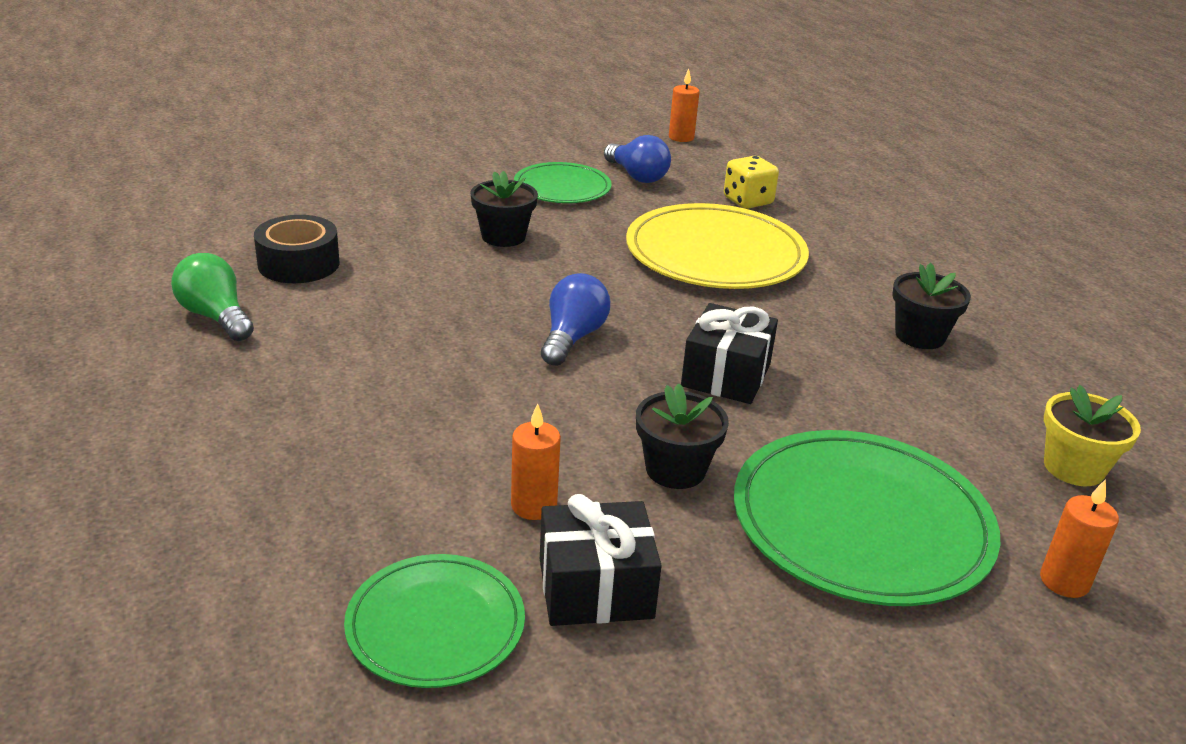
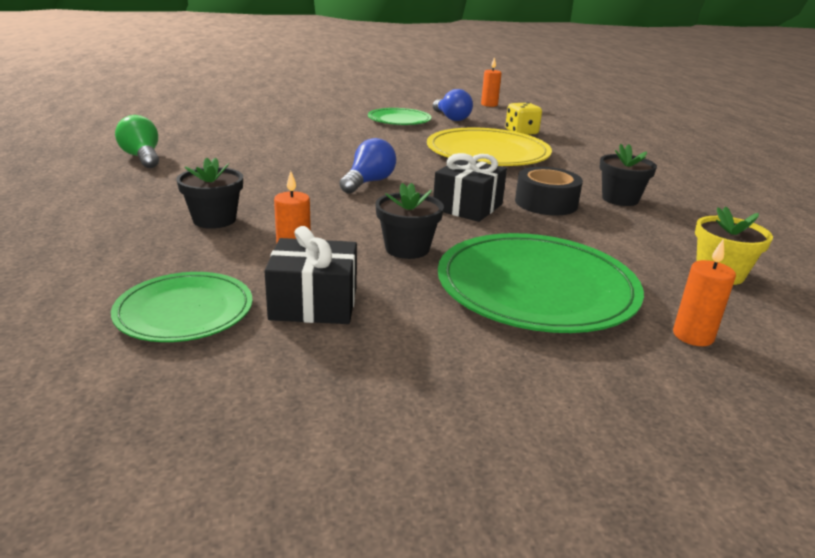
camera: 10 degrees right, 5 degrees down
(299, 264) = (210, 140): black tape -> black tape (546, 203)
(503, 236) = (348, 137): black flower pot -> black flower pot (214, 220)

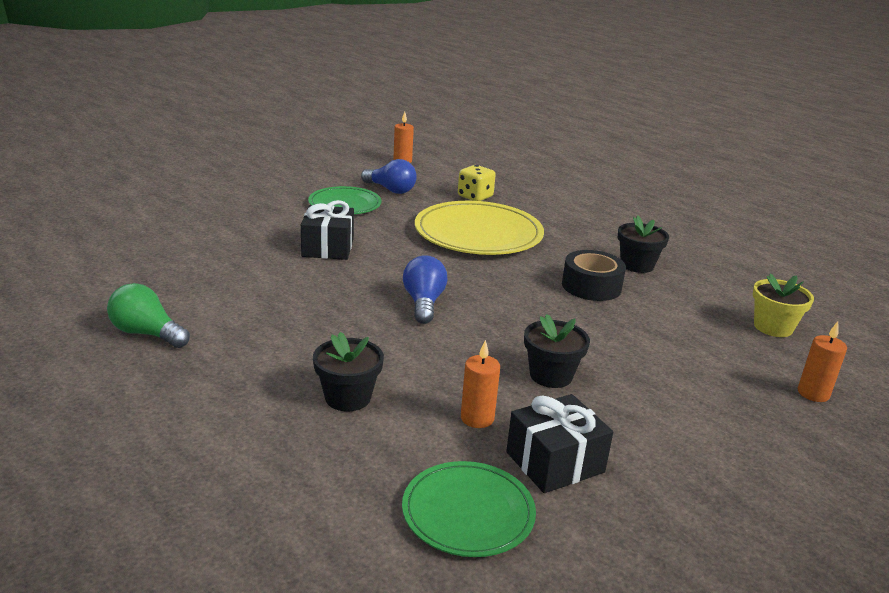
camera: 30 degrees left, 0 degrees up
(467, 207) = (539, 310): black gift -> black gift (328, 247)
(536, 288) = (682, 384): green plate -> none

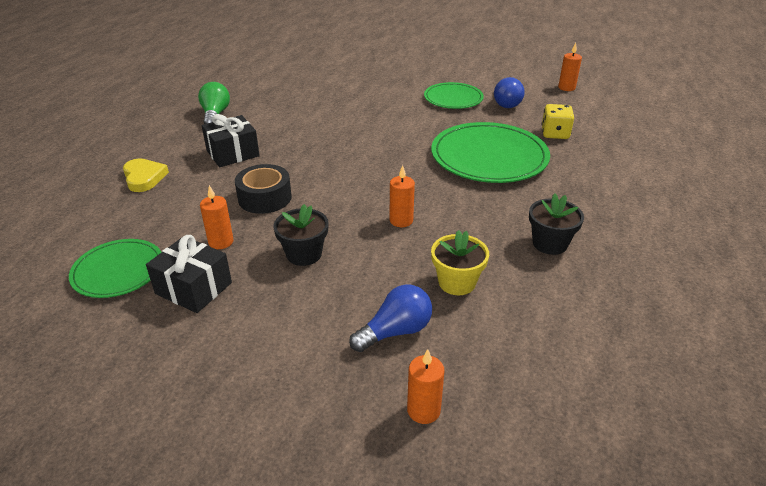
camera: 60 degrees right, 10 degrees up
(247, 435) = (144, 178): none -> yellow heart
(328, 247) = (380, 118): black gift -> black gift (233, 153)
(348, 397) = (205, 191): black flower pot -> none
(423, 303) = (348, 174): blue light bulb -> blue light bulb (395, 331)
(478, 233) = (489, 157): yellow plate -> green plate
(541, 308) = (401, 220): none -> orange candle
(591, 286) = (471, 232): black tape -> black tape (265, 198)
(773, 327) = (534, 357): yellow flower pot -> yellow flower pot (457, 282)

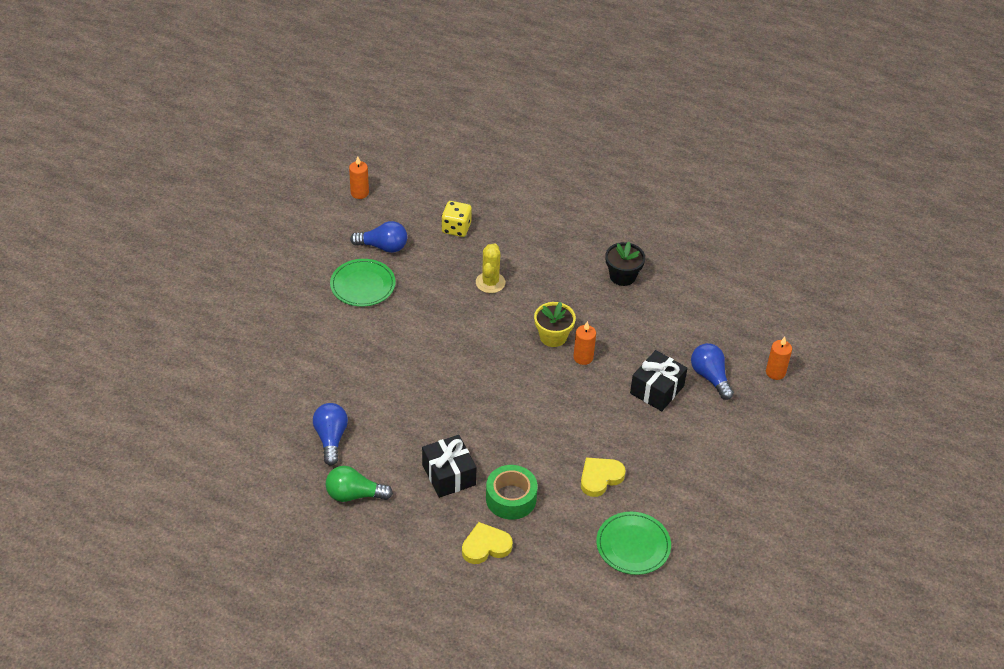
camera: 85 degrees left, 10 degrees up
(193, 288) = (658, 492): black gift -> black gift (657, 390)
(200, 187) = (511, 498): none -> green tape
(221, 242) = (600, 478): orange candle -> yellow heart
(265, 198) = (536, 448): black tape -> none
(275, 101) = (331, 438): none -> blue light bulb
(304, 254) = (622, 423): black flower pot -> none
(457, 282) = (663, 337): yellow flower pot -> yellow flower pot (553, 336)
(489, 157) = (490, 282): green plate -> yellow cactus

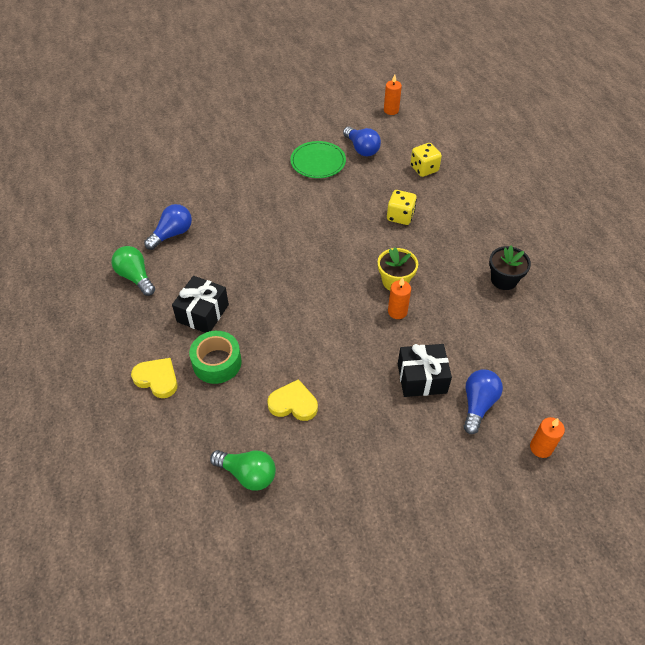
camera: 50 degrees right, 5 degrees up
(490, 282) = (400, 216): yellow cactus -> yellow dice
(633, 545) = (248, 474): green plate -> green light bulb

